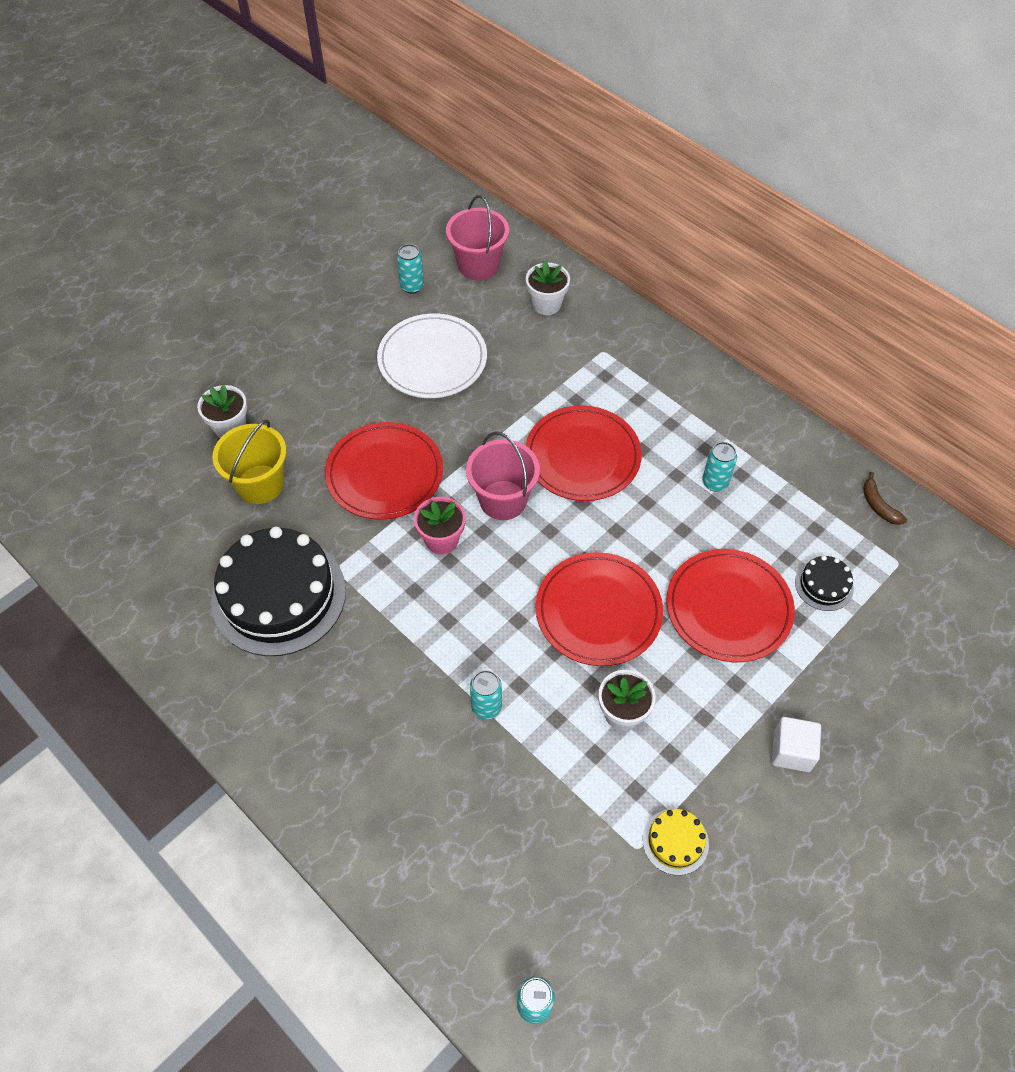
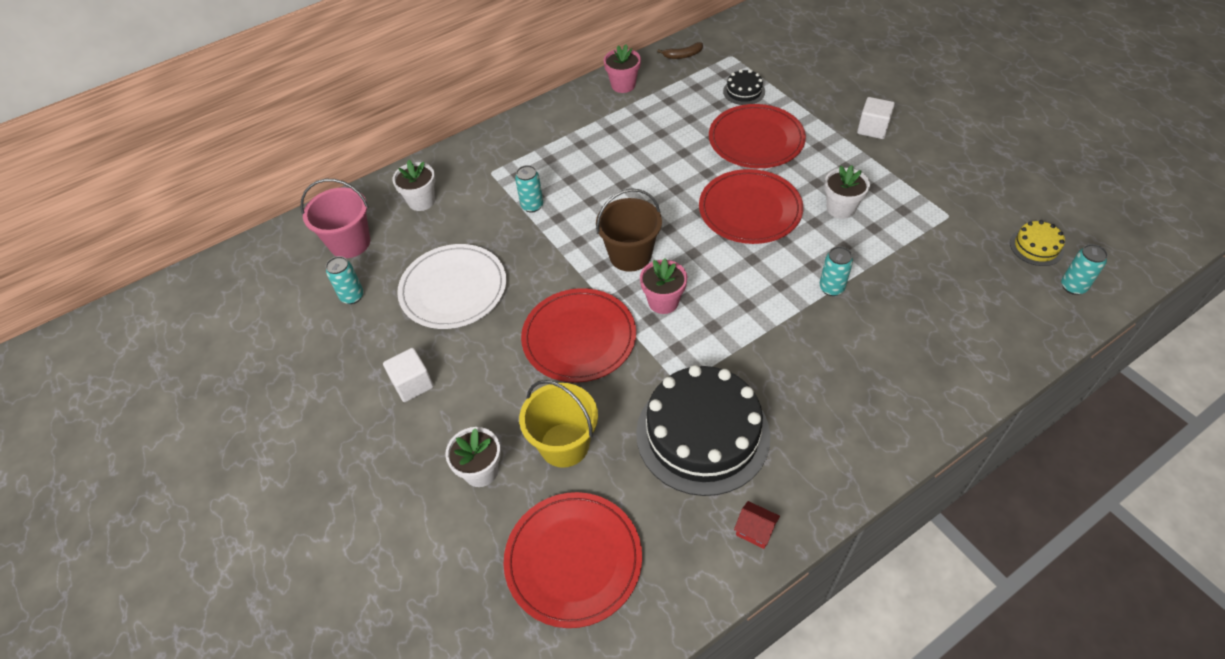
camera: 75 degrees left, 5 degrees down
(177, 650) = (755, 530): none -> red house
(317, 357) = (412, 384): none -> white cube
(503, 500) = (630, 255): pink bucket -> brown bucket
(582, 456) = (598, 199): red plate -> red plate (573, 560)
(675, 841) = (942, 195): yellow cake -> yellow cake (1036, 247)
(715, 482) = (644, 129): turquoise can -> turquoise can (532, 206)
(793, 448) = (623, 85): none -> pink flower pot

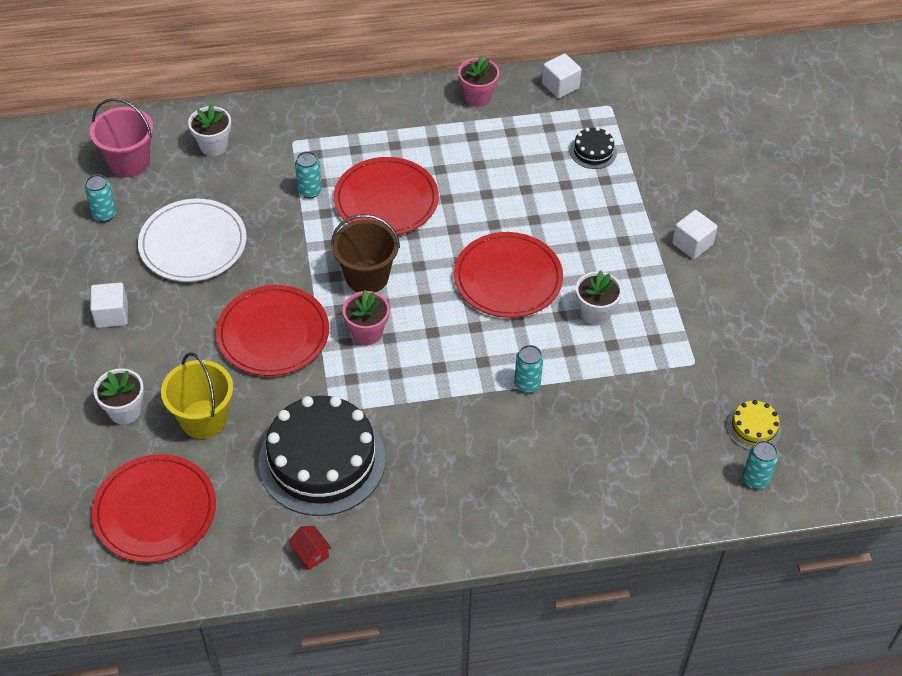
camera: 20 degrees right, 0 degrees up
(682, 55) = (560, 86): brown banana -> white cube
(756, 140) = (566, 209): red plate -> red plate (386, 200)

